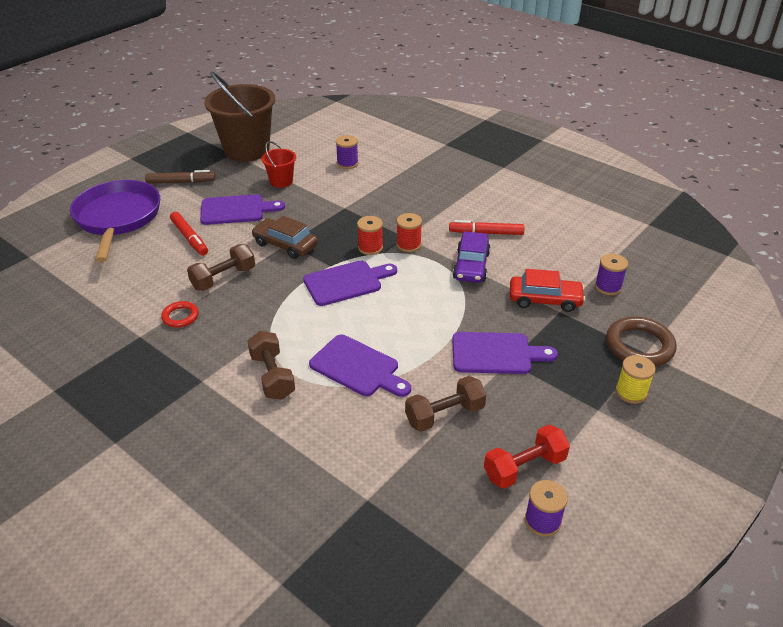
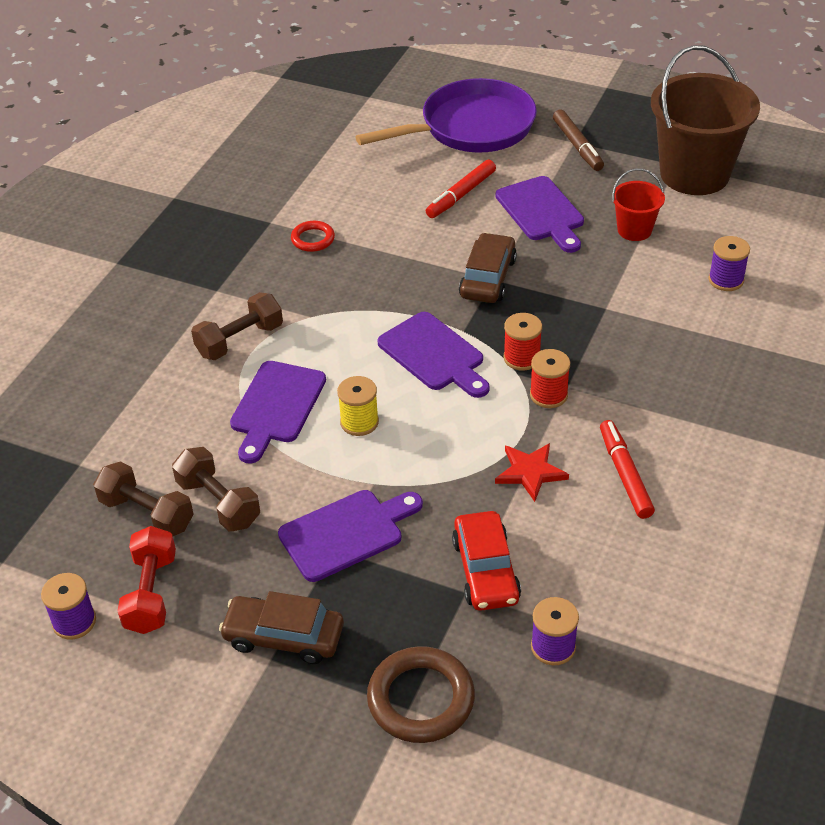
camera: 75 degrees right, 5 degrees up
(223, 278) = (395, 248): brown dumbbell -> brown dumbbell (147, 513)
(471, 266) = (530, 472): purple car -> red star
(496, 353) = (346, 533): purple cutting board -> purple cutting board turned 105 degrees counterclockwise
(524, 467) = (151, 593): red dumbbell -> red dumbbell turned 45 degrees clockwise
(580, 399) = (284, 636): none -> brown car
(631, 392) = (315, 695): yellow spool -> yellow spool (359, 422)

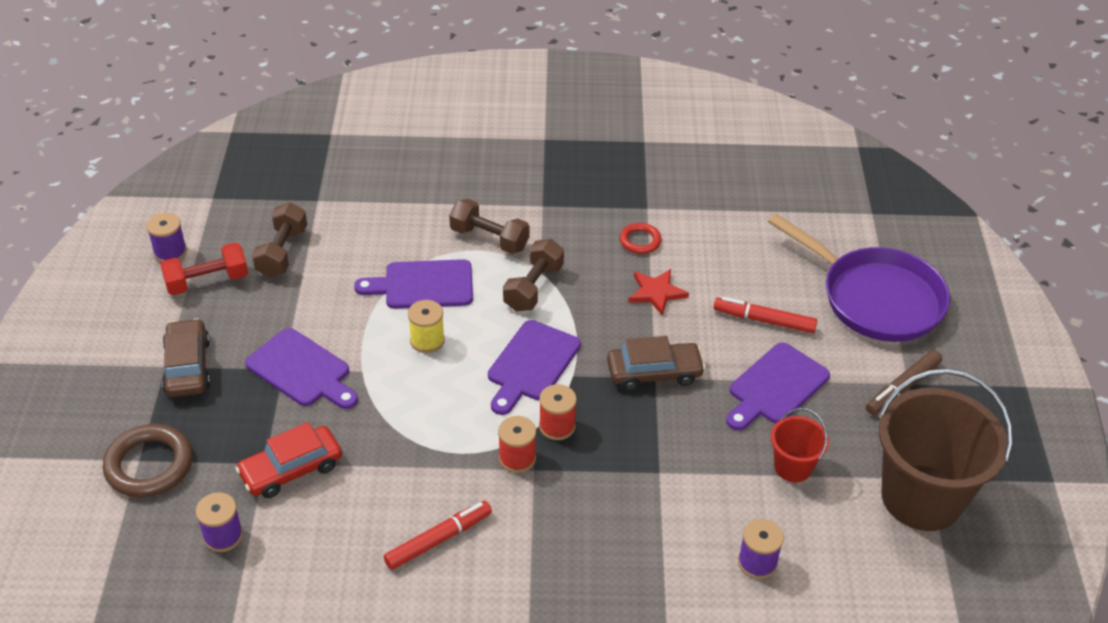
camera: 65 degrees right, 0 degrees up
(218, 503) = (307, 287): brown dumbbell -> brown dumbbell (533, 288)
(530, 472) = (414, 470): red star -> red star (656, 292)

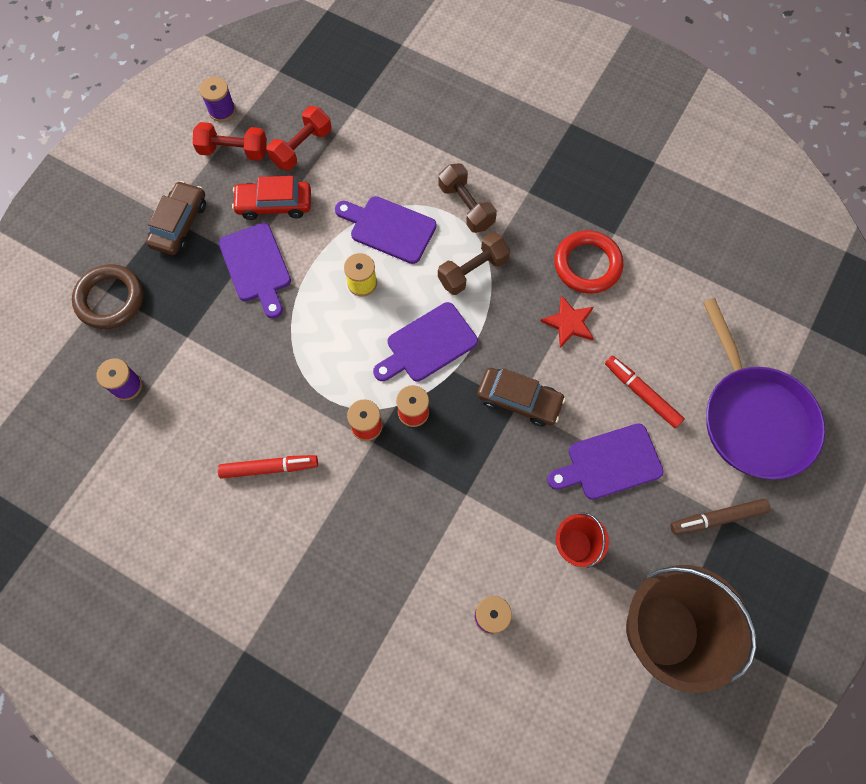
camera: 30 degrees right, 25 degrees up
(282, 252) = (302, 147): brown dumbbell -> red dumbbell
(291, 469) = (202, 352): red car -> red car (274, 204)
(640, 241) = (587, 265): red ring -> red ring, size x1.78

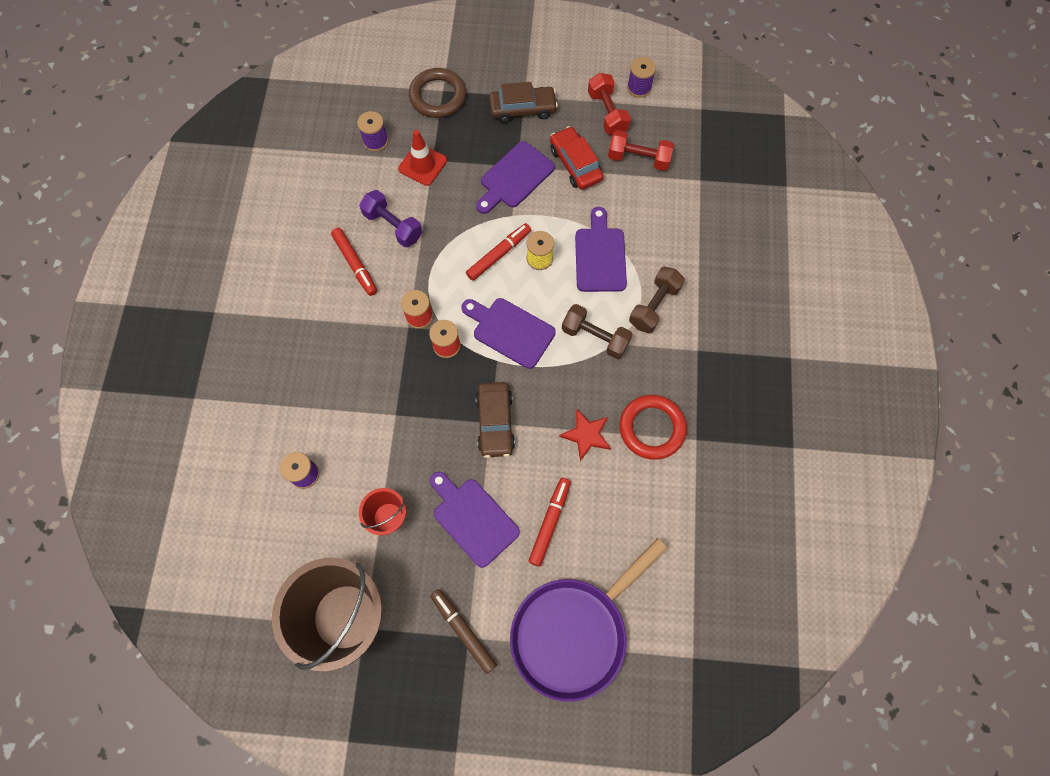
camera: 65 degrees right, 0 degrees up
(187, 349) = (422, 165): none -> red traffic cone
(244, 410) = (393, 226): none -> purple dumbbell
(337, 319) = (499, 254): none -> red marker

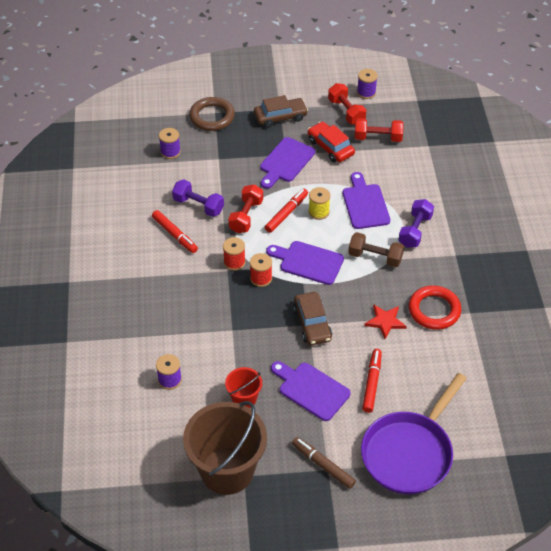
camera: 10 degrees left, 20 degrees down
(422, 165) = (211, 163): red traffic cone -> none
(448, 251) = (246, 216): none -> red dumbbell
(654, 306) = (415, 231): brown dumbbell -> purple dumbbell

